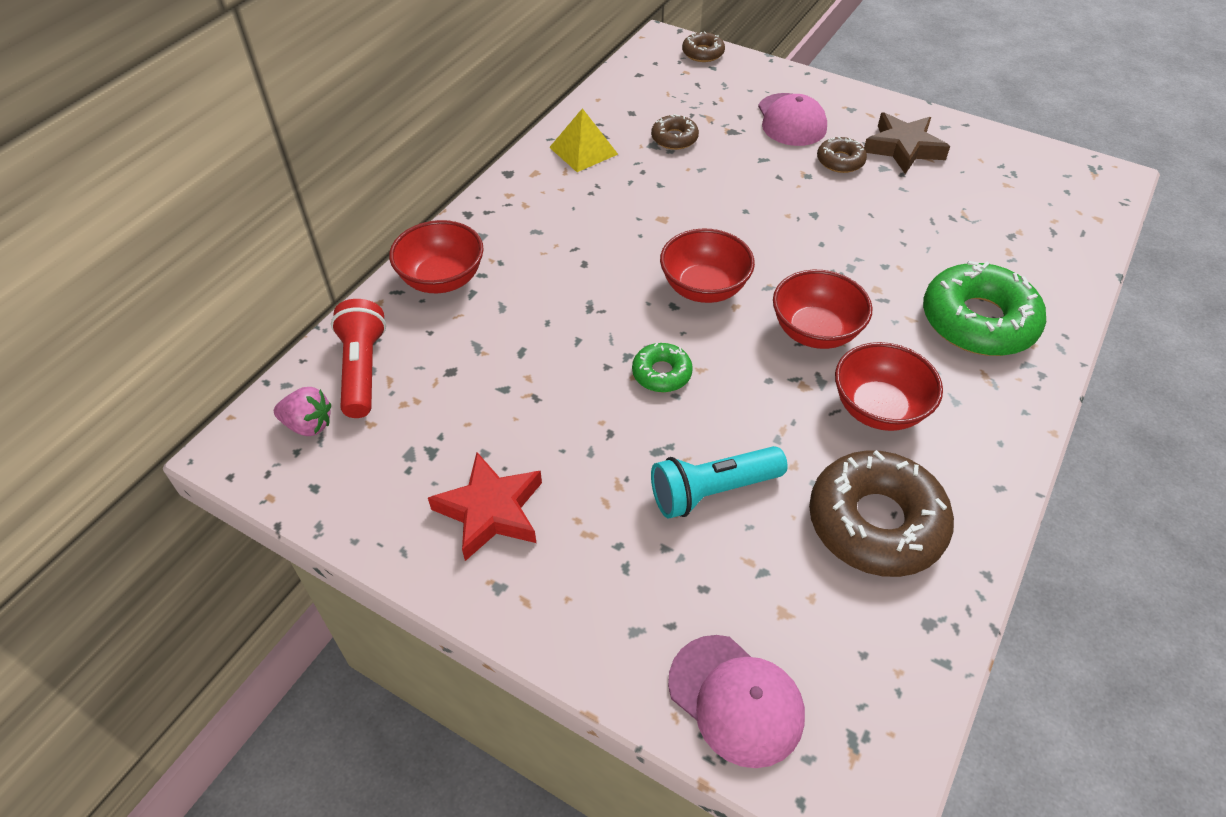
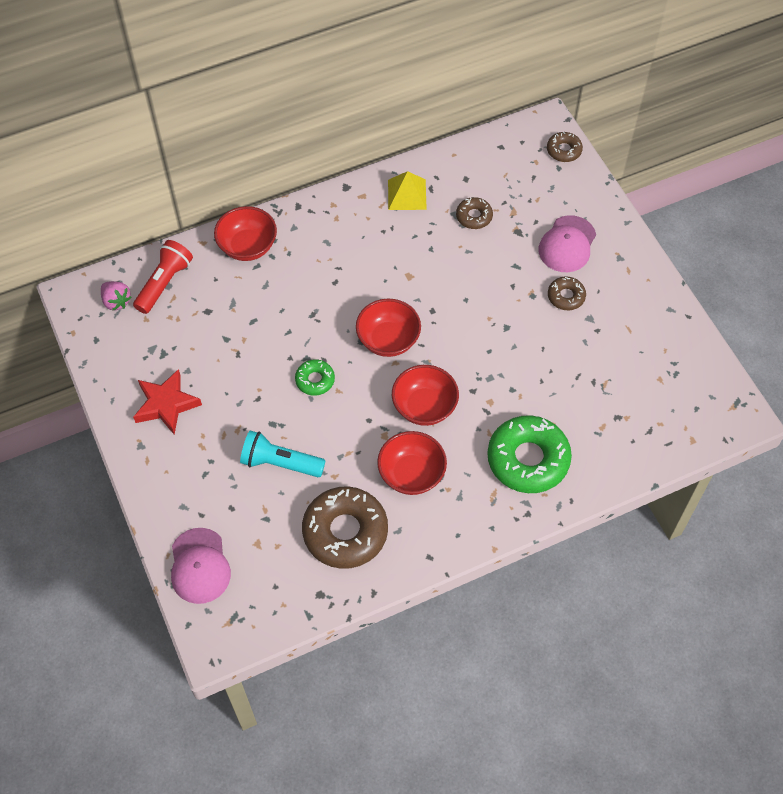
camera: 35 degrees right, 10 degrees up
(903, 148) = (620, 310): brown star -> none

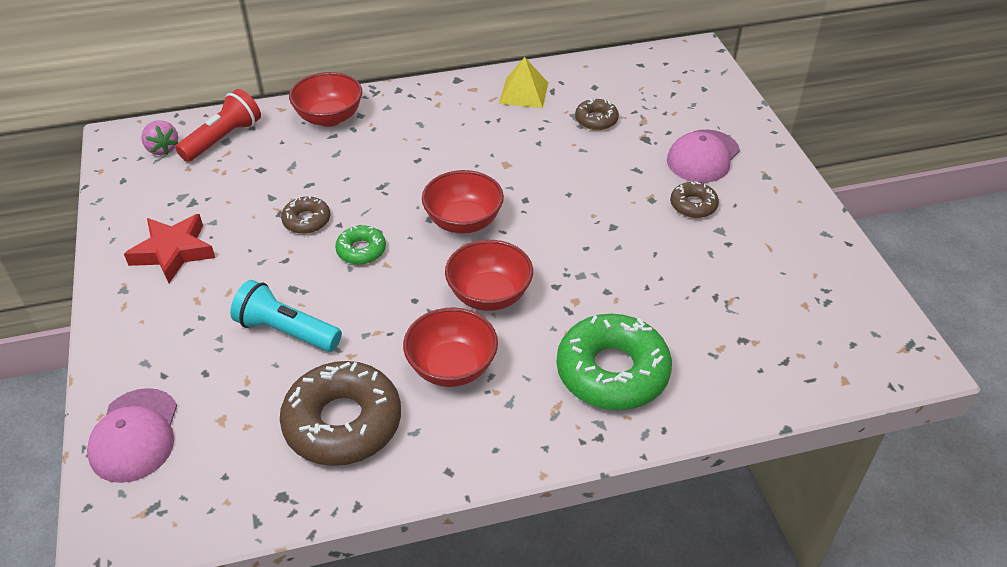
camera: 10 degrees right, 15 degrees down
(564, 150) = (712, 75): brown donut -> brown donut (306, 220)

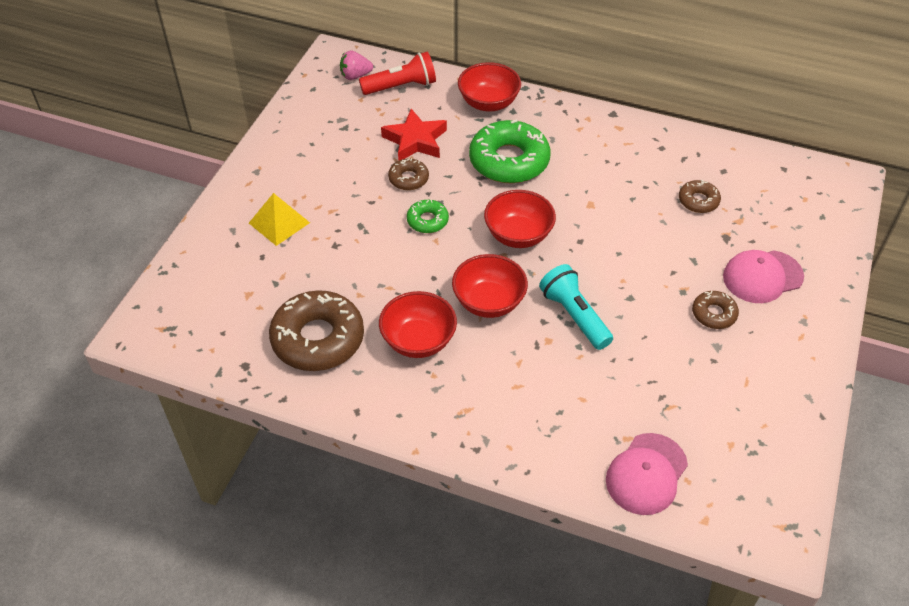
camera: 35 degrees right, 5 degrees up
(135, 435) = (193, 276): pink cap -> pink cap (646, 474)
(162, 149) = (355, 76): pink strawberry -> pink strawberry turned 75 degrees clockwise
(173, 252) = (305, 159): red star -> red star (415, 141)
(286, 331) = (332, 254): turquoise flashlight -> turquoise flashlight (574, 315)
(524, 93) = (658, 149): yellow pyramid -> yellow pyramid (279, 223)
(612, 372) = (528, 408): green donut -> green donut (509, 161)

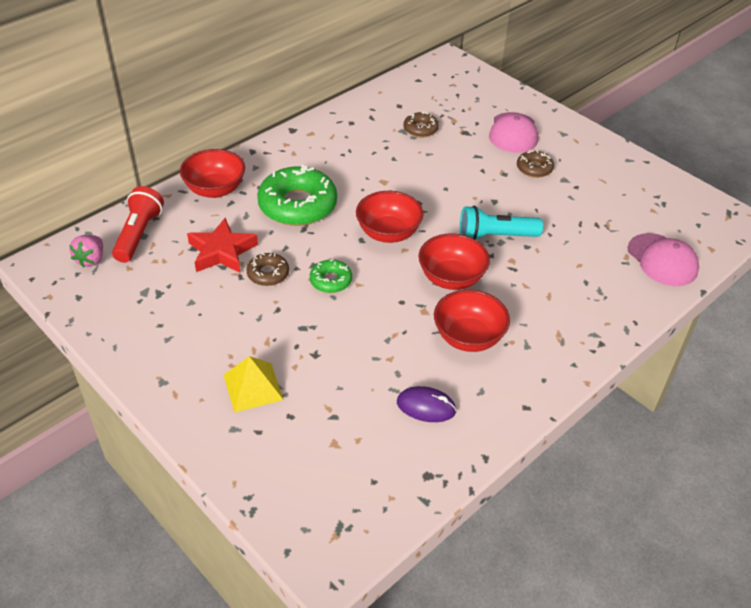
camera: 65 degrees left, 5 degrees down
(318, 339) = (426, 407): brown donut -> purple mouse

